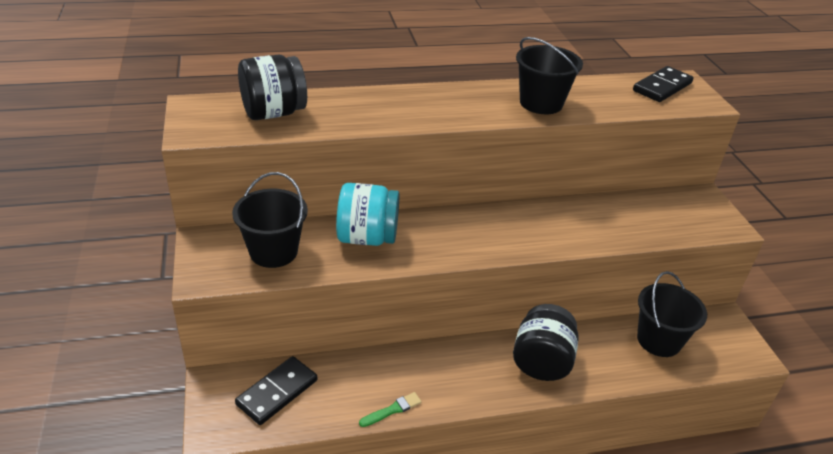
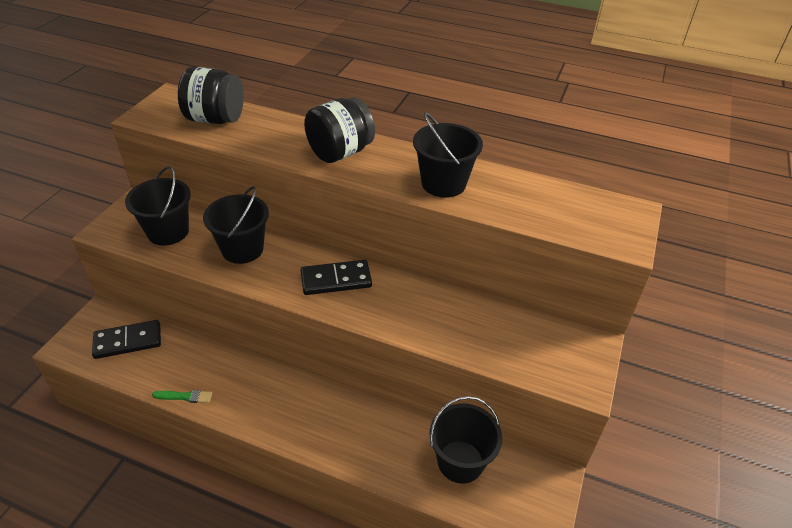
camera: 35 degrees right, 5 degrees up
(367, 237) = (242, 249): turquoise jar -> black bucket
(541, 361) = (334, 422): black jar -> black jar (340, 152)
(662, 87) = (595, 209): black domino -> black domino (336, 280)

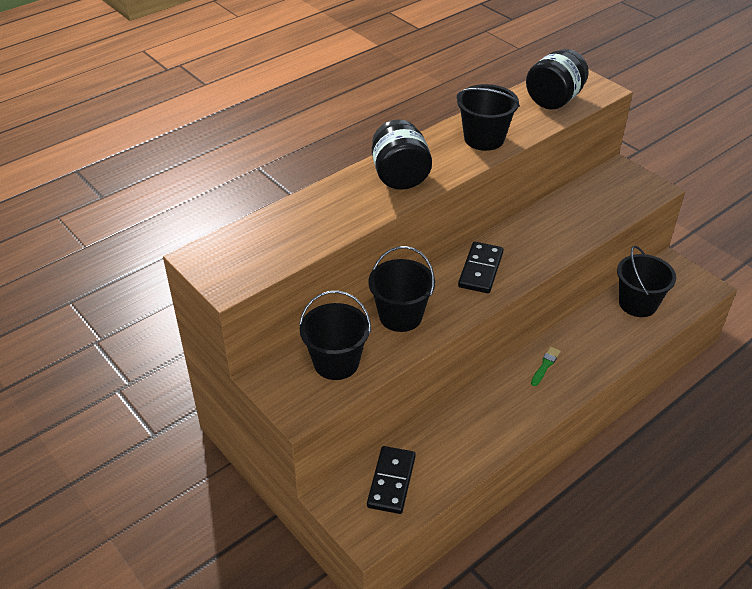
camera: 60 degrees left, 0 degrees up
(185, 396) = (490, 451): green brush -> green brush (545, 365)
(215, 119) = (278, 236): black jar -> black jar (554, 100)

